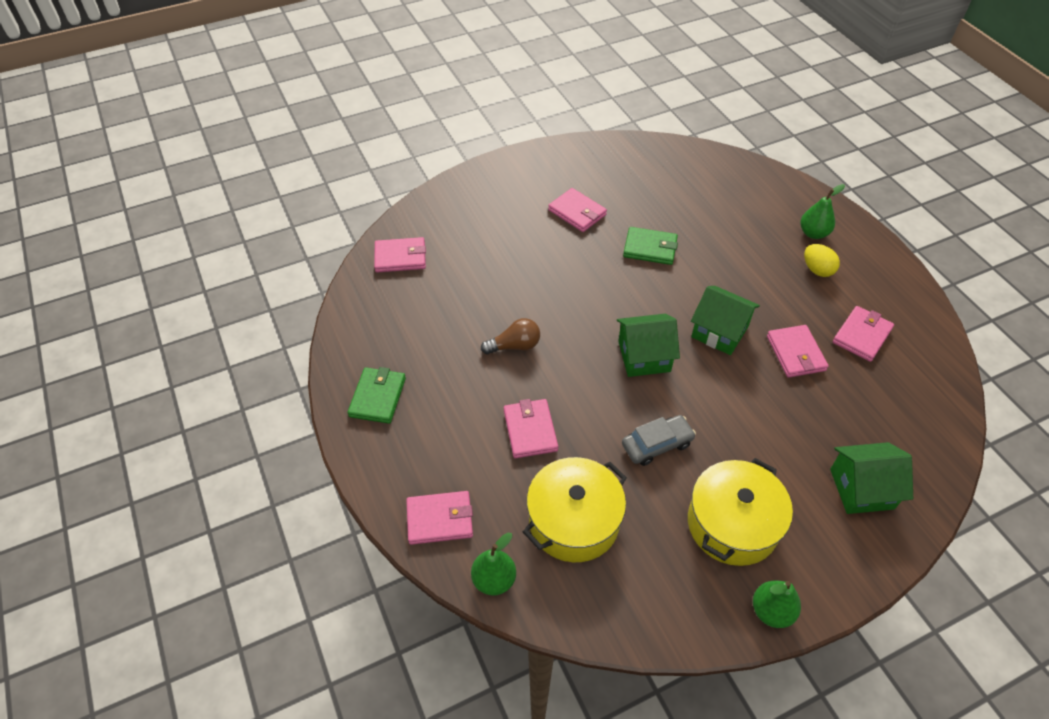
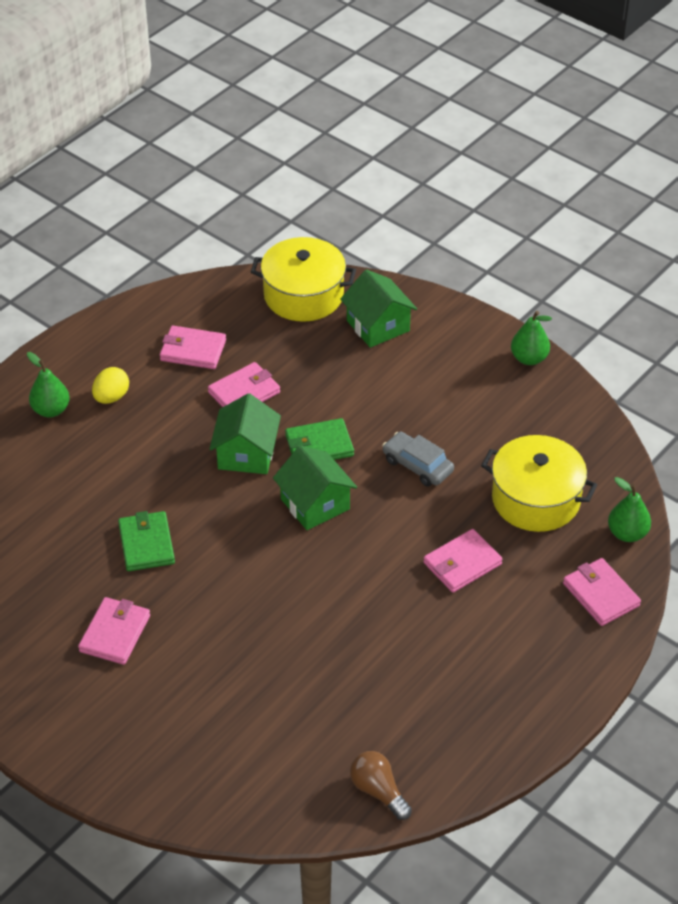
camera: 115 degrees left, 5 degrees down
(377, 397) = (505, 709): green wallet -> green wallet (319, 445)
(400, 257) = (289, 789): pink wallet -> none
(514, 346) = (364, 616): brown light bulb -> brown light bulb (378, 791)
(732, 524) = (467, 397): yellow pot -> yellow pot (303, 295)

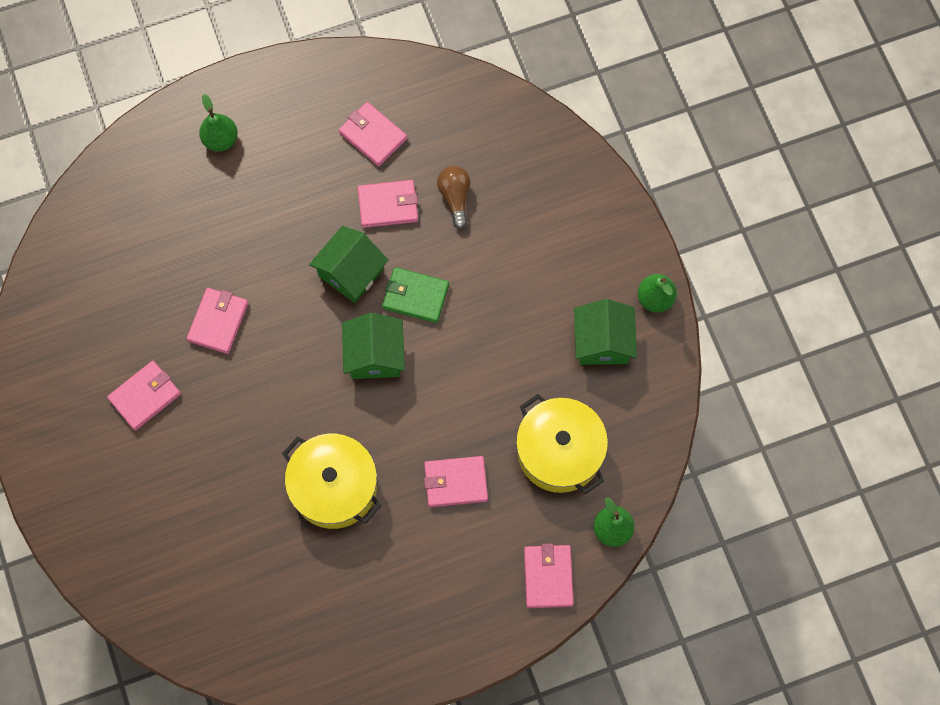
camera: 30 degrees right, 25 degrees up
(111, 397) = (277, 152): yellow egg -> none
(146, 544) = (218, 322): green wallet -> pink wallet
(303, 295) = (504, 122): yellow pot -> yellow pot (334, 487)
(378, 326) = (547, 191): green house -> green house (602, 342)
(378, 791) = (255, 656): brown light bulb -> brown light bulb (455, 198)
(417, 465) = (484, 362): grey car -> none

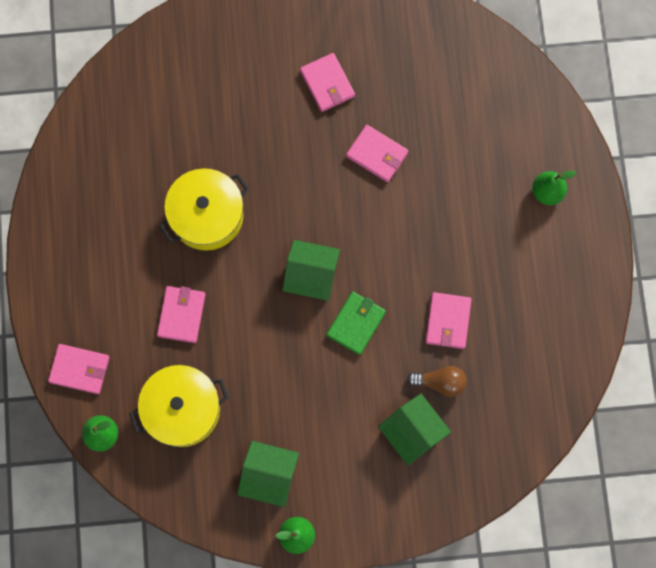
camera: 105 degrees right, 5 degrees up
(351, 273) = (392, 274): green house -> green house (412, 432)
(373, 136) = (519, 324): pink wallet -> none

